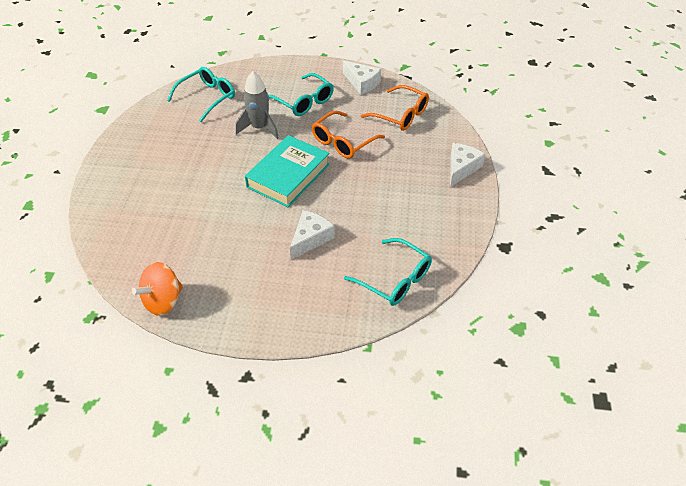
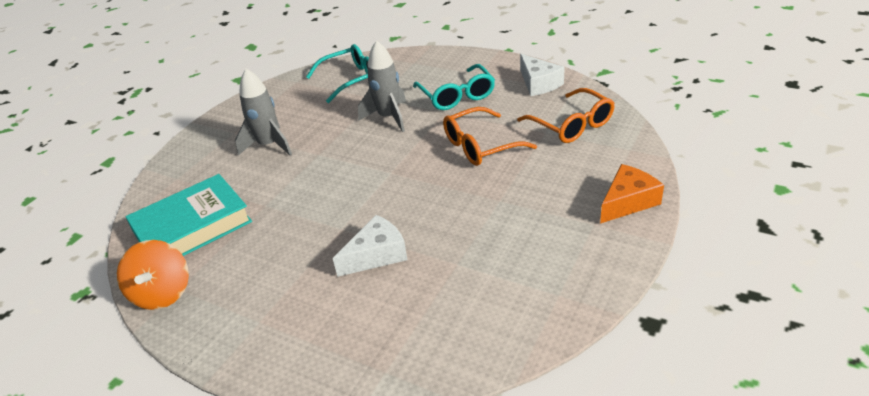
camera: 25 degrees right, 10 degrees down
(163, 301) = (163, 293): orange spinning top -> orange spinning top turned 75 degrees counterclockwise
(172, 167) = (269, 145): none -> grey rocket
(288, 175) = (392, 174): turquoise book -> turquoise book (192, 227)
(395, 279) = (460, 334): turquoise glasses -> none
(461, 168) = (628, 202): white cheese -> orange cheese

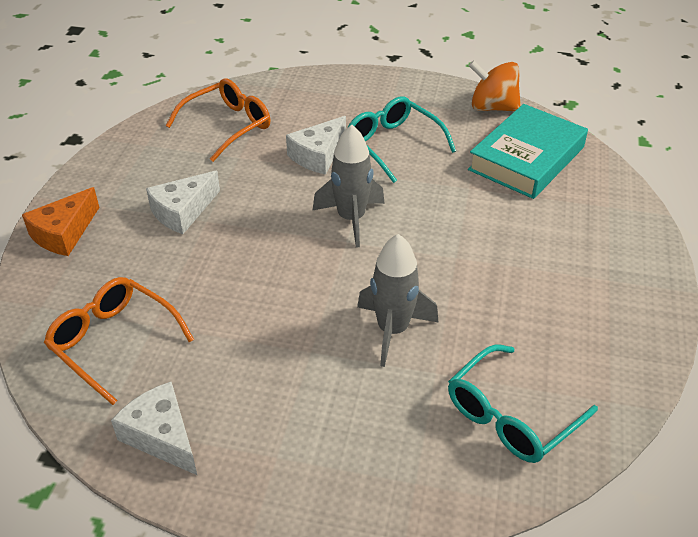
camera: 160 degrees right, 5 degrees up
(163, 293) = (492, 107): orange spinning top -> orange spinning top turned 45 degrees counterclockwise
(269, 145) = (535, 263): grey rocket -> grey rocket (351, 219)
(457, 96) = (300, 390): turquoise glasses -> turquoise glasses (393, 145)
(480, 146) = (242, 291): orange glasses -> orange glasses (228, 126)
(520, 210) = (183, 211): none -> white cheese

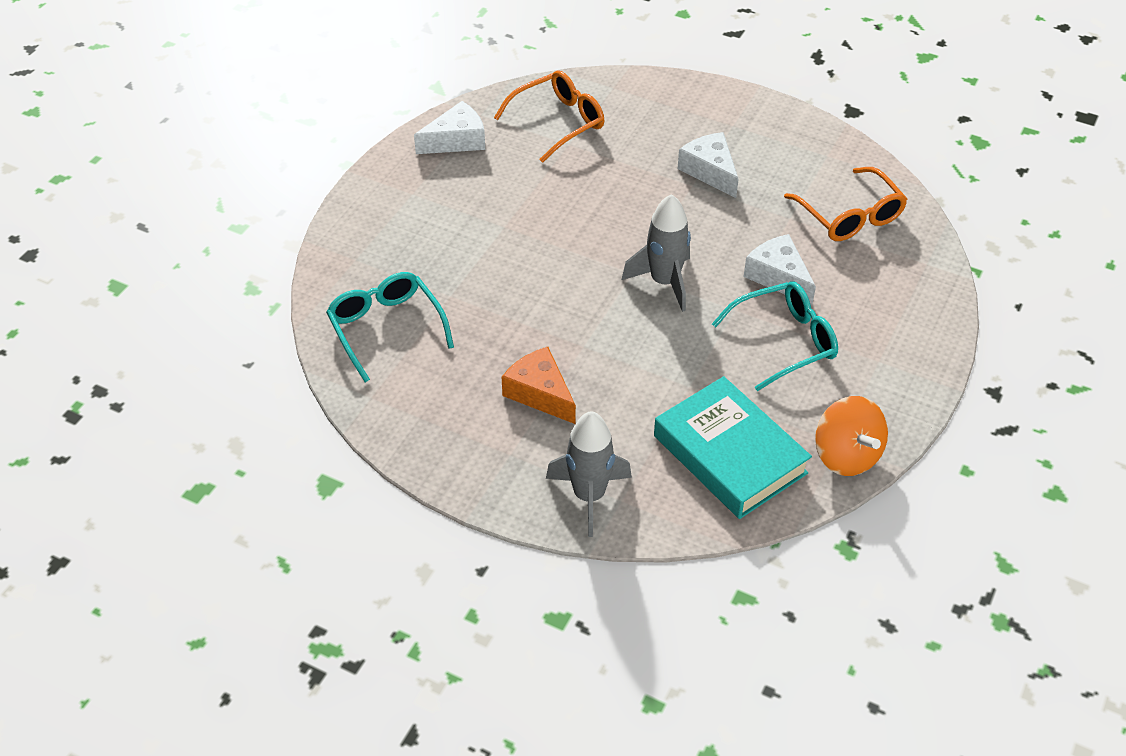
camera: 105 degrees right, 5 degrees up
(64, 233) = (700, 100): orange cheese -> orange cheese (540, 393)
(392, 330) = (507, 279): grey rocket -> grey rocket (589, 496)
(492, 107) = (846, 455): orange spinning top -> orange spinning top turned 120 degrees clockwise

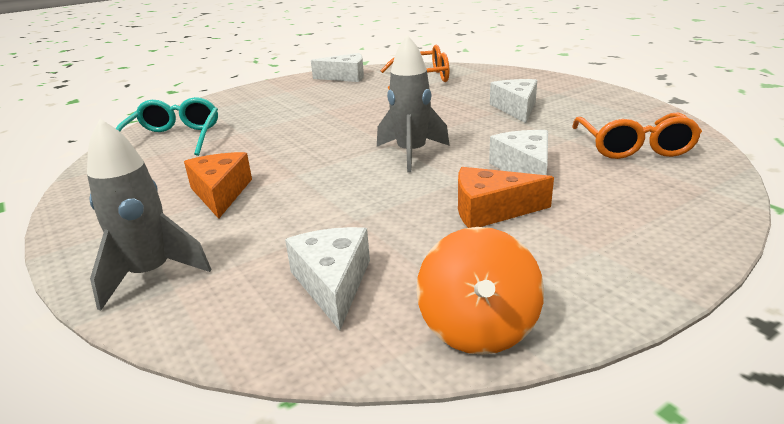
camera: 30 degrees right, 20 degrees down
(729, 454) = (333, 283): turquoise book -> white cheese
(785, 341) = (491, 210): turquoise glasses -> orange cheese

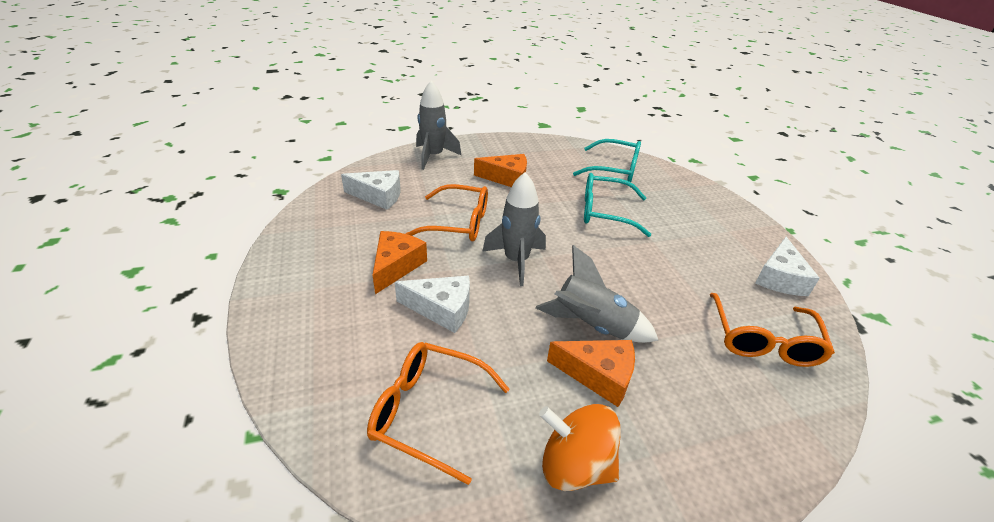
camera: 105 degrees right, 10 degrees up
(282, 131) = (605, 212): none -> turquoise glasses
(364, 197) = (458, 223): none -> orange glasses
(468, 116) = (592, 326): none -> grey rocket
(478, 328) = (305, 224): orange spinning top -> orange spinning top (575, 465)
(516, 108) = (598, 375): white cheese -> orange cheese

